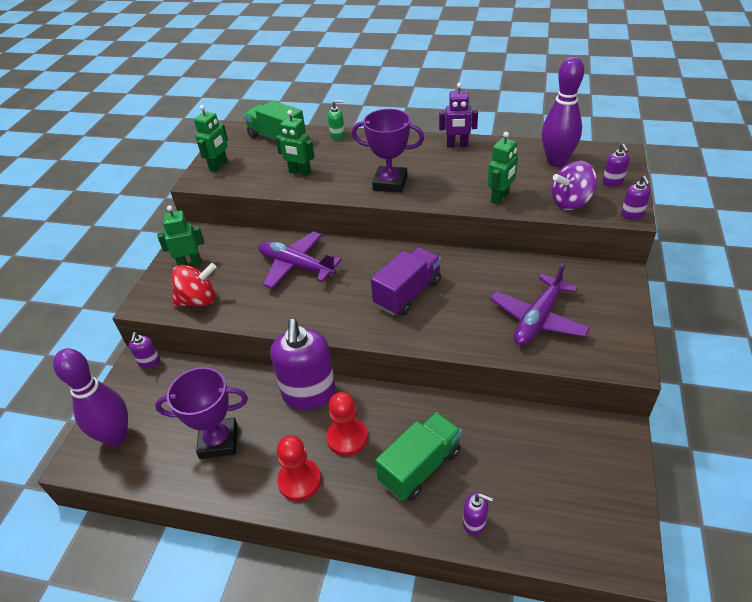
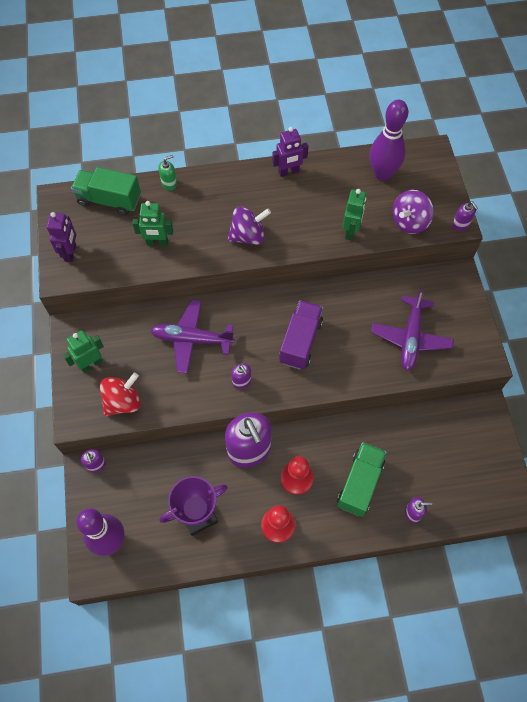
camera: 25 degrees left, 20 degrees up
(219, 166) = (70, 253): green robot -> purple robot
(390, 183) = (248, 236): purple trophy -> purple spinning top
(612, 182) = (435, 189): purple soap dispenser -> purple soap dispenser (241, 381)

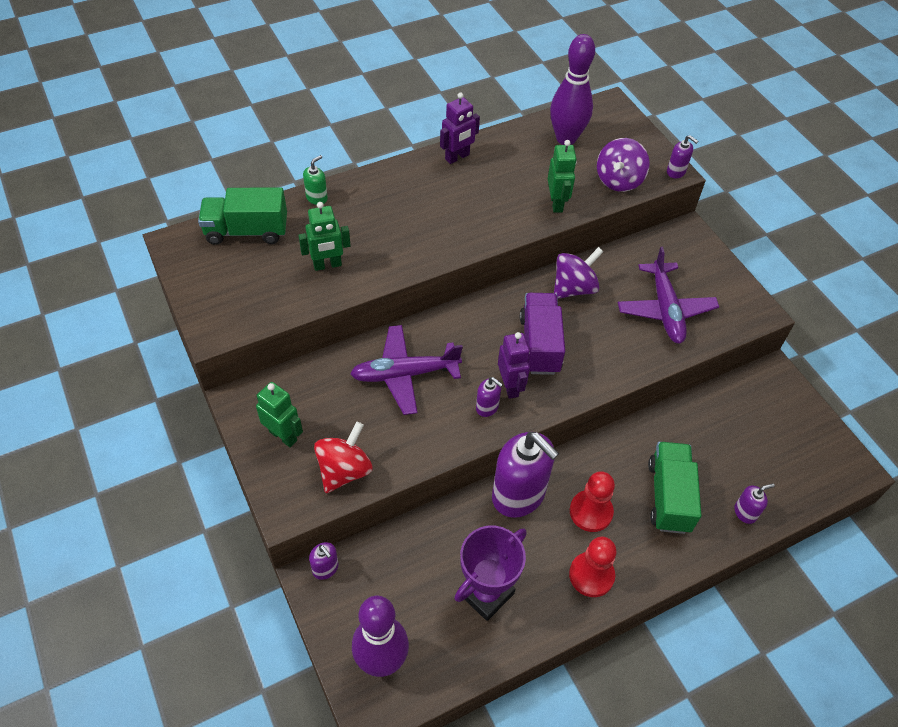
camera: 20 degrees left, 10 degrees down
(70, 253) = (218, 301): purple robot -> purple robot (510, 386)
(91, 364) = (283, 436): green robot -> green robot turned 90 degrees clockwise
(248, 236) = (438, 234): purple spinning top -> purple spinning top (574, 288)

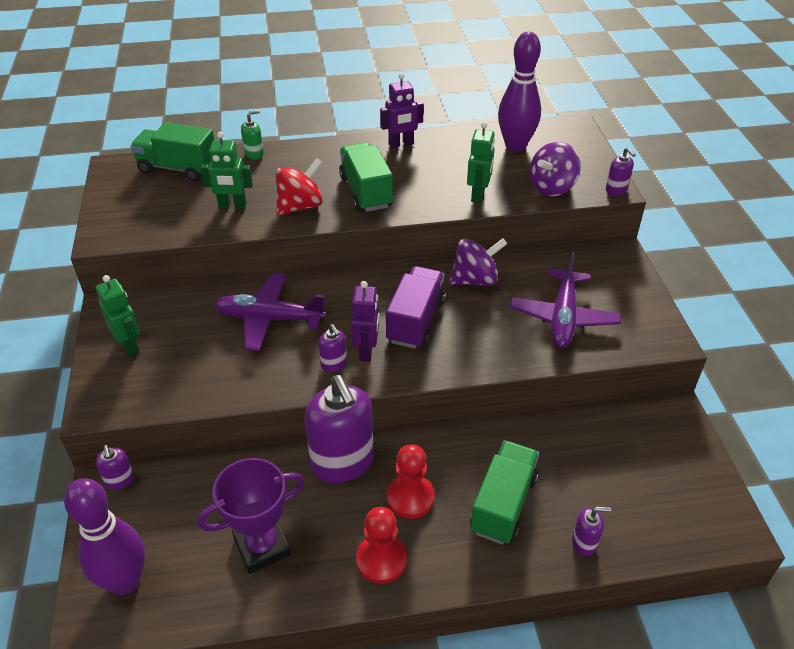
camera: 20 degrees right, 10 degrees down
(344, 470) = (167, 387): red spinning top -> red spinning top (300, 206)
(450, 221) = (366, 192): none -> green truck

